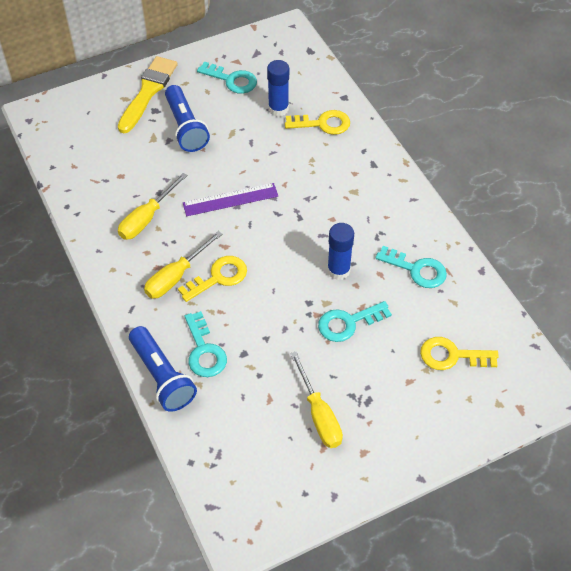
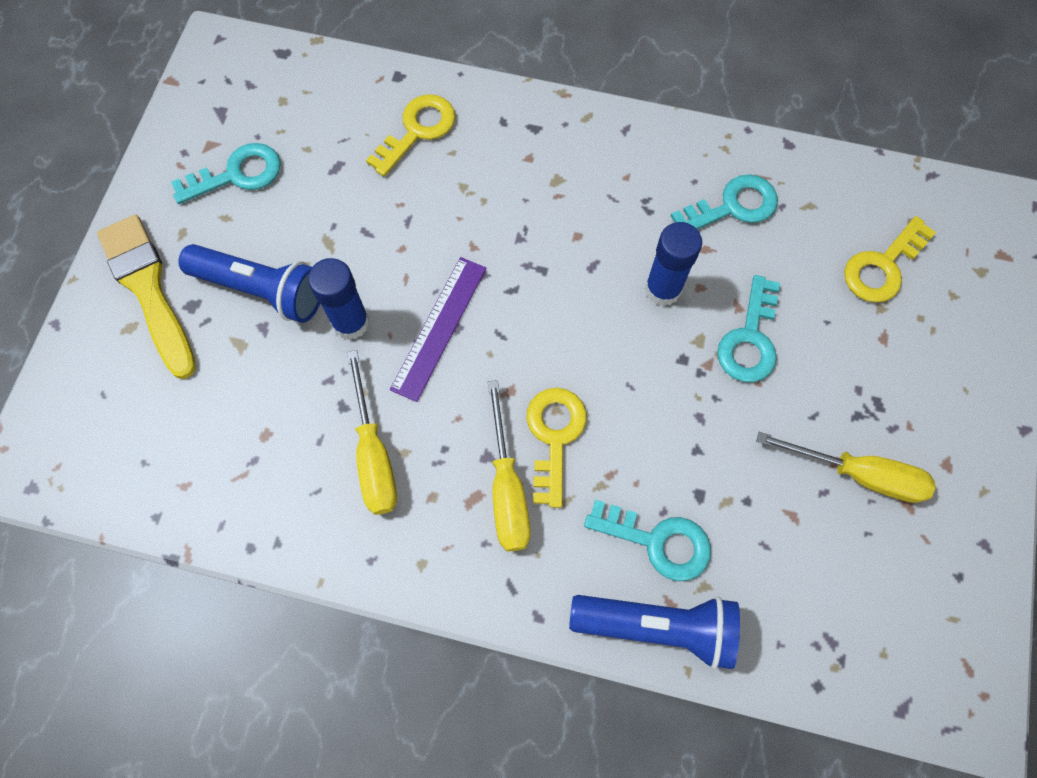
camera: 50 degrees left, 15 degrees up
(278, 109) = (343, 160): blue glue stick -> blue glue stick (351, 322)

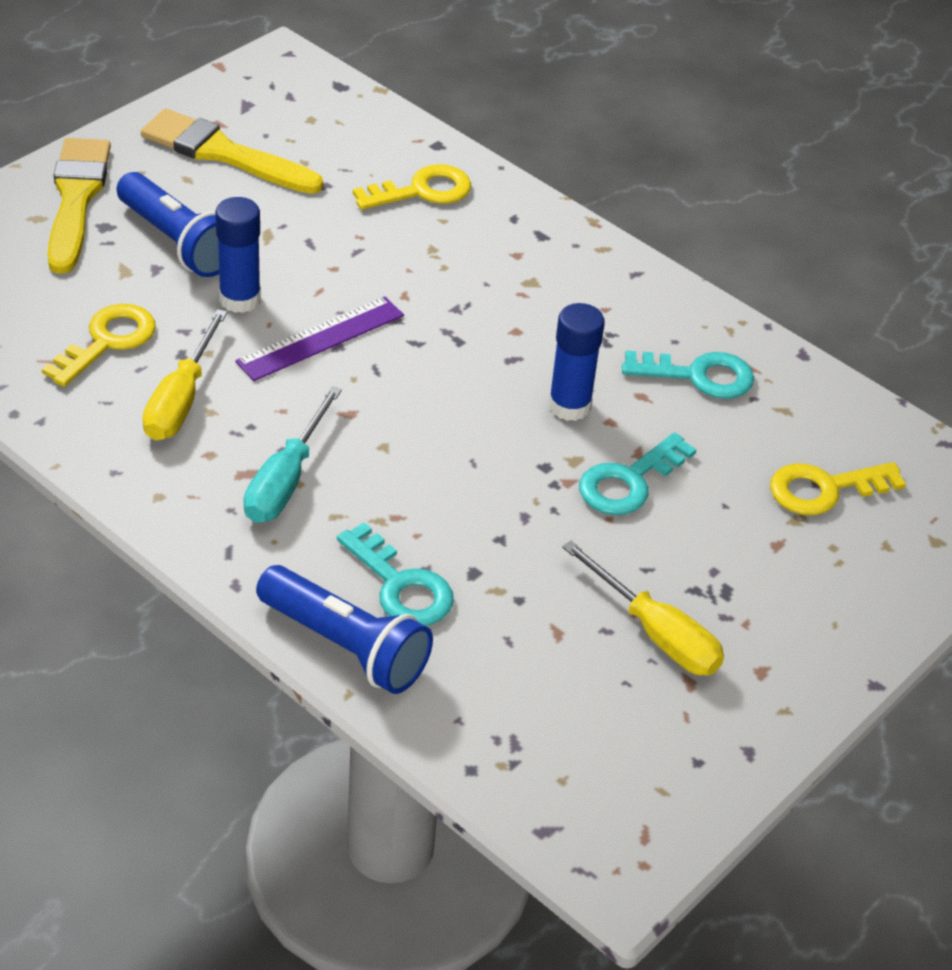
camera: 25 degrees right, 25 degrees down
(237, 174) = (224, 153): turquoise key -> yellow brush
(507, 488) = (286, 480): yellow screwdriver -> turquoise screwdriver
(554, 436) = (364, 464): yellow key -> yellow key (107, 341)

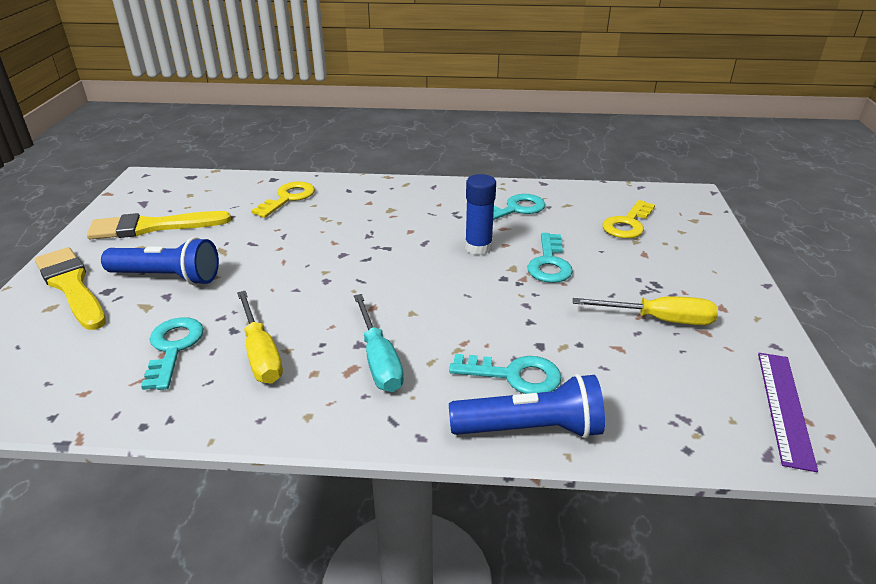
camera: 35 degrees left, 10 degrees down
(107, 341) = (173, 348): yellow key -> turquoise key
(240, 299) = (240, 286): blue glue stick -> none
(321, 338) = (311, 281): purple ruler -> purple ruler (784, 407)

